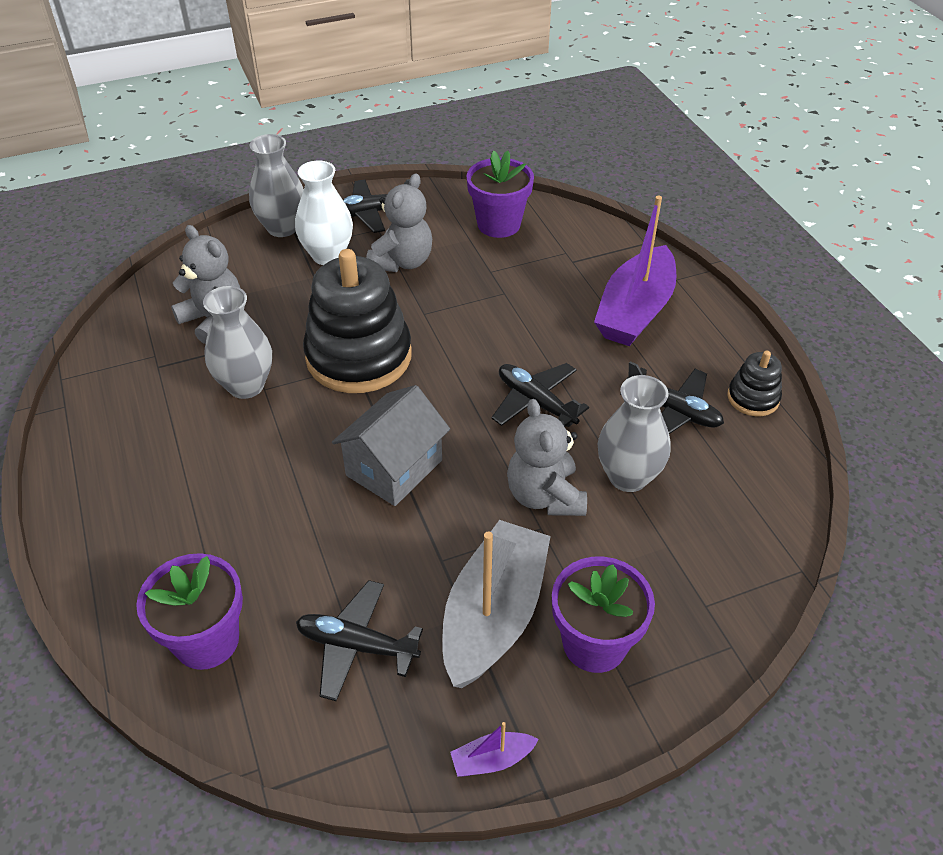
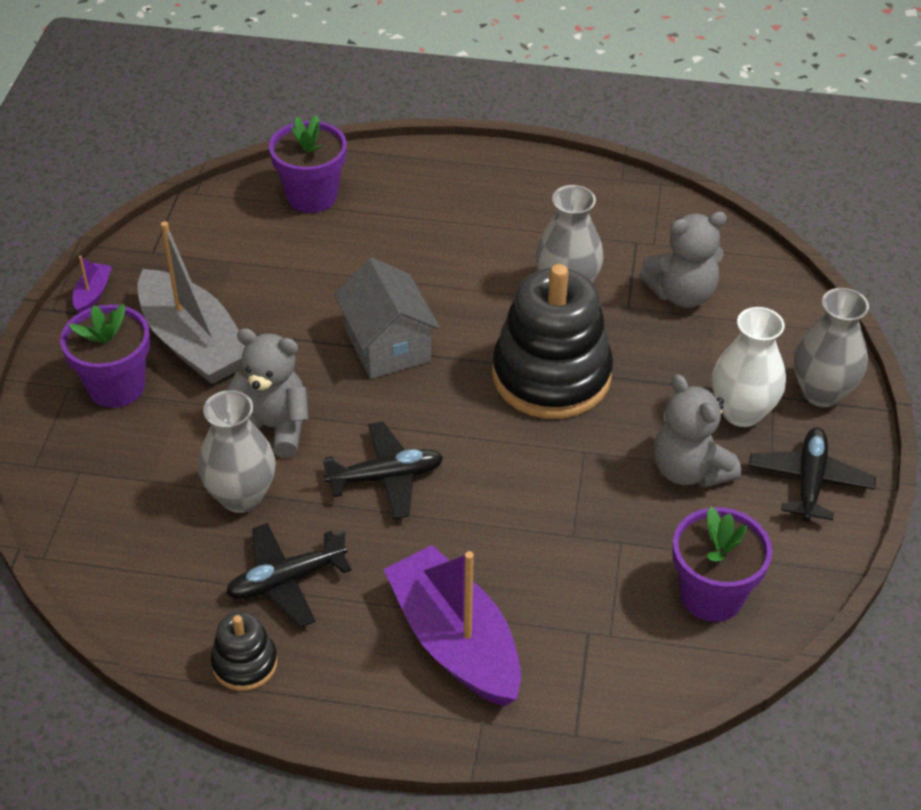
camera: 120 degrees right, 0 degrees up
(357, 646) = (238, 263): black plane -> none

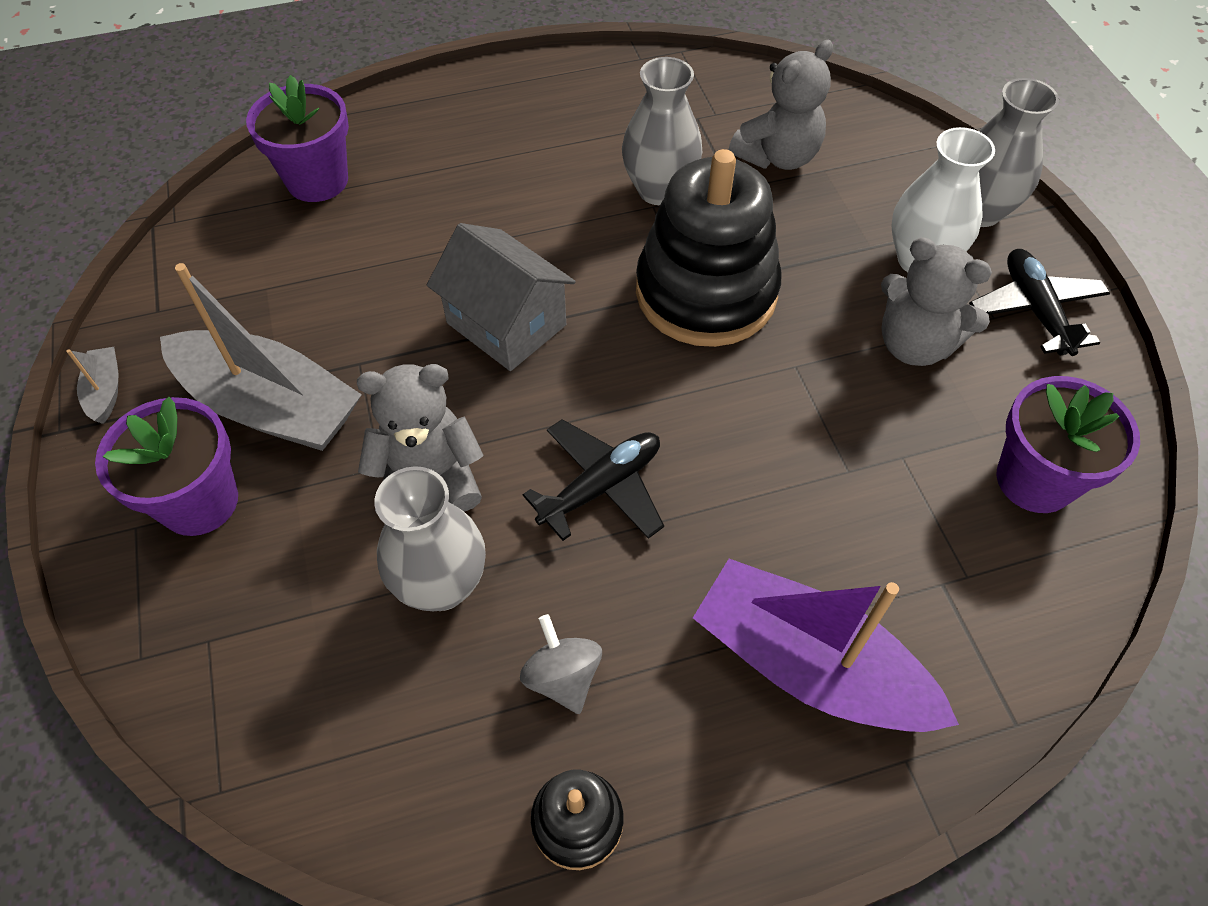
camera: 25 degrees left, 10 degrees up
(93, 294) = (105, 391): purple boat -> grey boat
(286, 581) = (562, 677): black plane -> grey spinning top

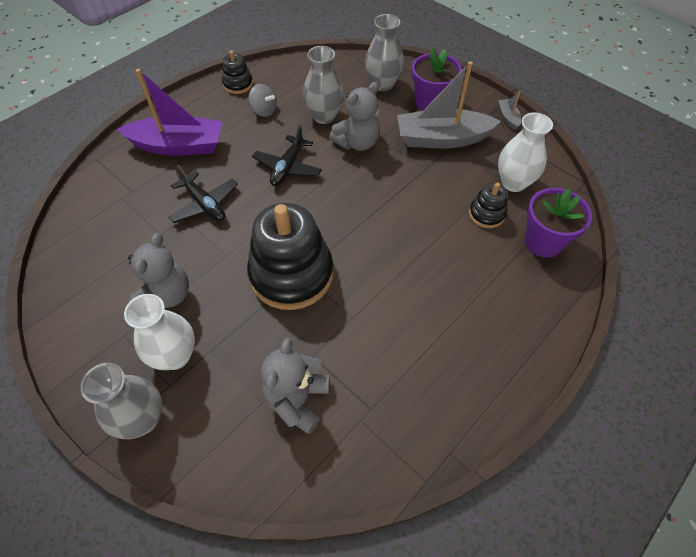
camera: 150 degrees right, 0 degrees up
(105, 391) = (508, 118): grey boat -> grey boat turned 150 degrees counterclockwise
(252, 273) = (513, 182): none -> white vase
(348, 247) = (486, 214): none -> black stacking toy
(506, 324) = (378, 212): grey house -> none
(659, 190) = (357, 330): grey vase -> grey vase (383, 84)
(914, 344) = (166, 295): grey teddy bear -> grey teddy bear turned 105 degrees clockwise
(1034, 480) = (93, 250): purple flower pot -> none
(1035, 310) = (97, 351): black plane -> black plane (205, 204)

